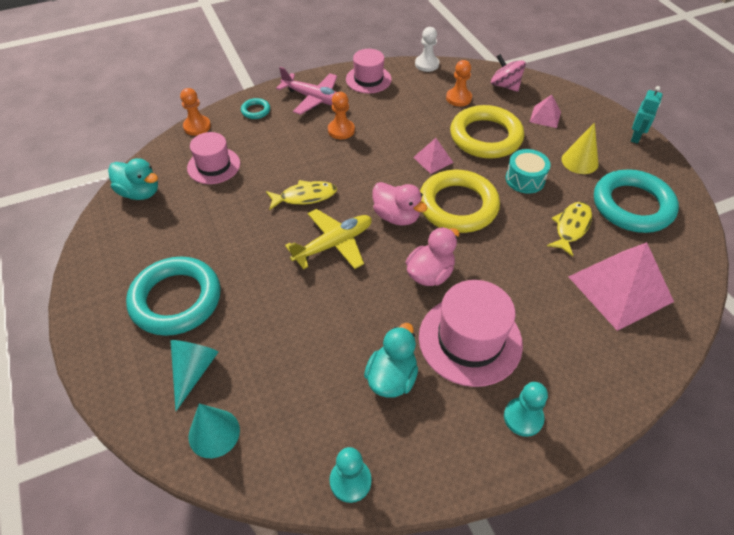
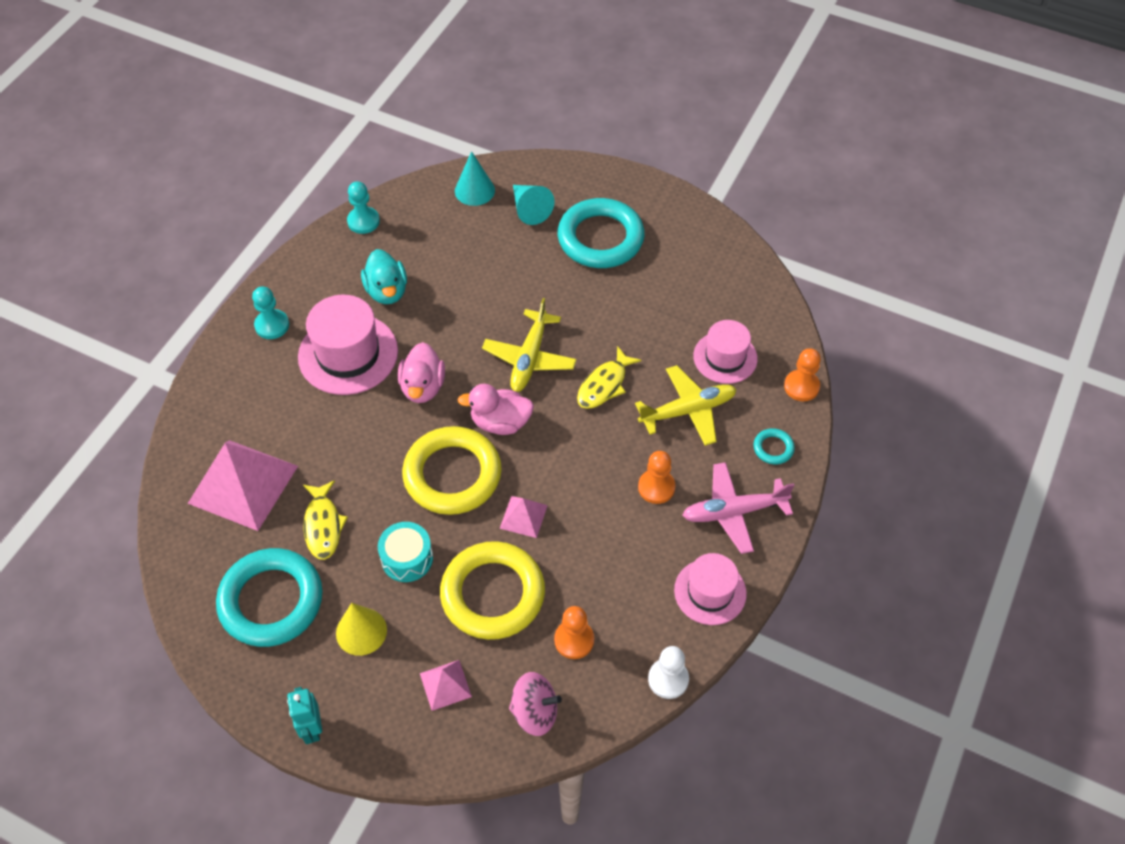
camera: 140 degrees right, 5 degrees up
(140, 192) = (749, 290): turquoise duck -> none
(274, 153) = (688, 410): none -> yellow plane

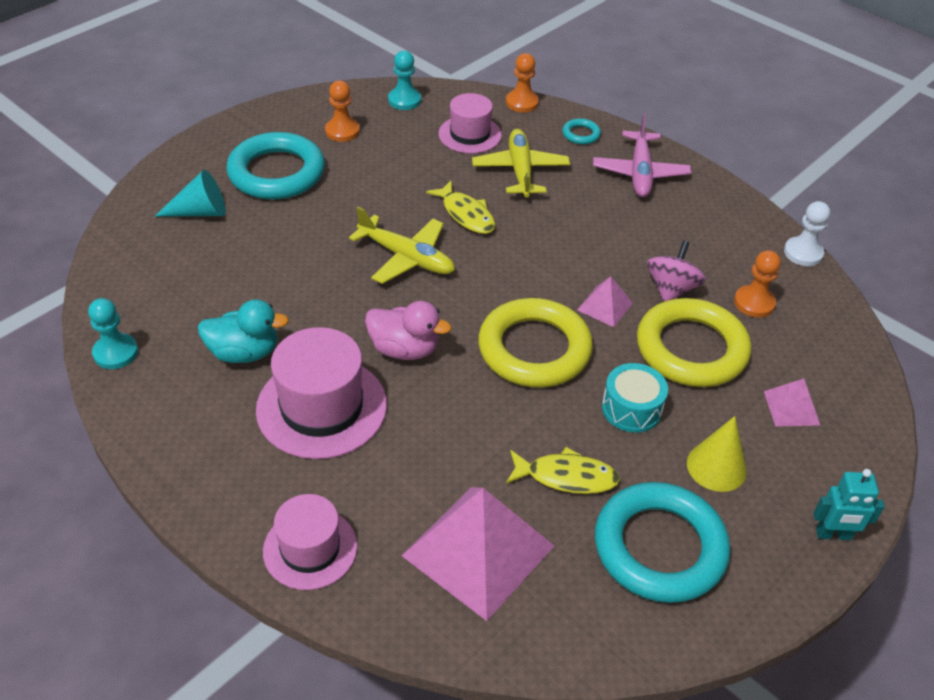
camera: 75 degrees left, 10 degrees down
(272, 325) = (232, 477): turquoise pawn -> turquoise pawn (404, 100)
(474, 190) = (139, 247): turquoise cone -> none
(500, 422) = (481, 297): pink duck -> none
(535, 712) = (828, 347): pink spinning top -> pink spinning top (671, 289)
(656, 487) = (599, 210): orange pawn -> orange pawn (342, 131)
(710, 592) = (719, 207): pink hat -> pink hat (310, 548)

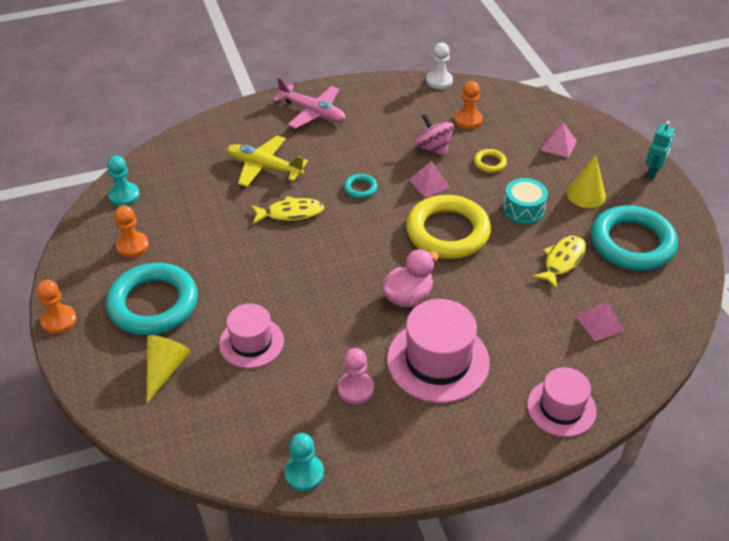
camera: 60 degrees left, 0 degrees up
(200, 212) = (165, 369): turquoise cone -> yellow cone
(244, 352) = (355, 389): turquoise duck -> pink pawn
(407, 258) = (314, 262): yellow plane -> none
(470, 134) = (200, 176): pink hat -> pink hat (251, 342)
(478, 551) = (600, 323): pink pyramid -> pink pyramid, size x0.47
(522, 103) = (186, 135): orange pawn -> orange pawn (59, 320)
(581, 134) = (248, 121): turquoise ring -> turquoise ring (360, 188)
(691, 349) = (490, 163): yellow ring -> yellow ring, size x0.42

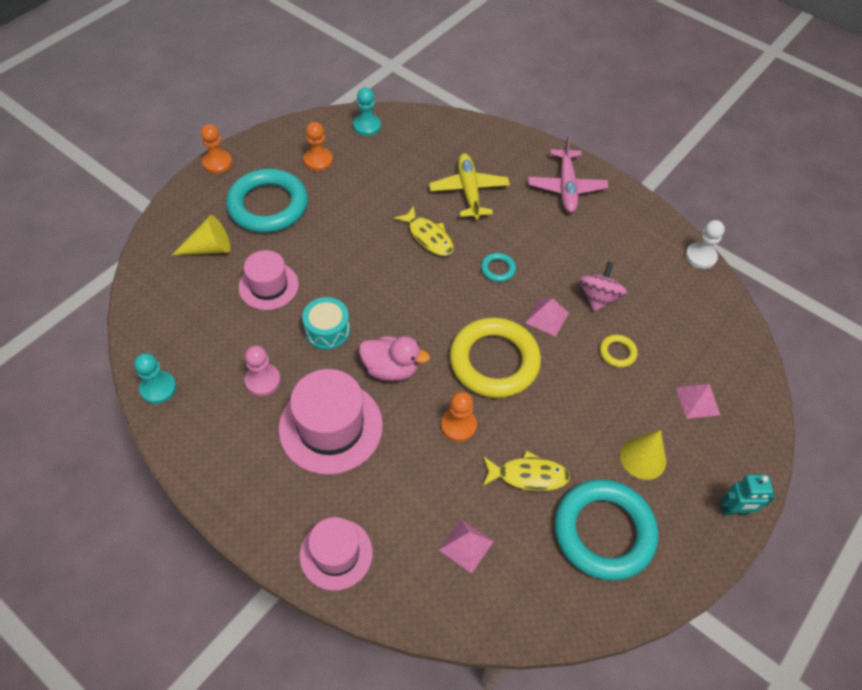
camera: 55 degrees right, 10 degrees up
(468, 120) = (664, 306): orange pawn -> orange pawn (458, 425)
(523, 209) = (574, 410): turquoise drum -> turquoise drum (327, 330)

